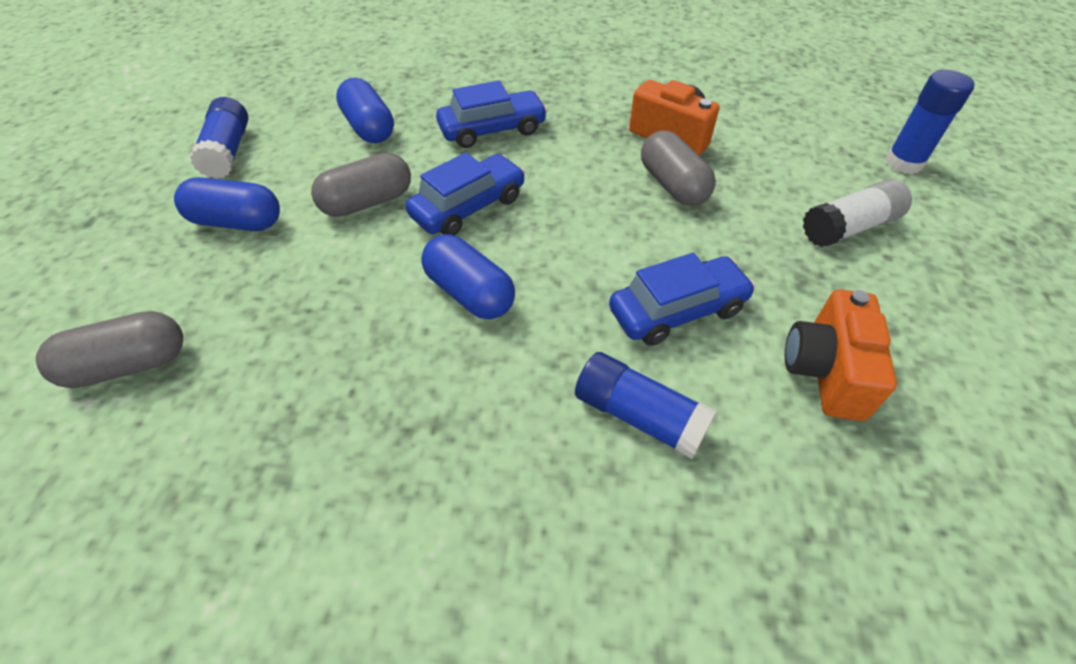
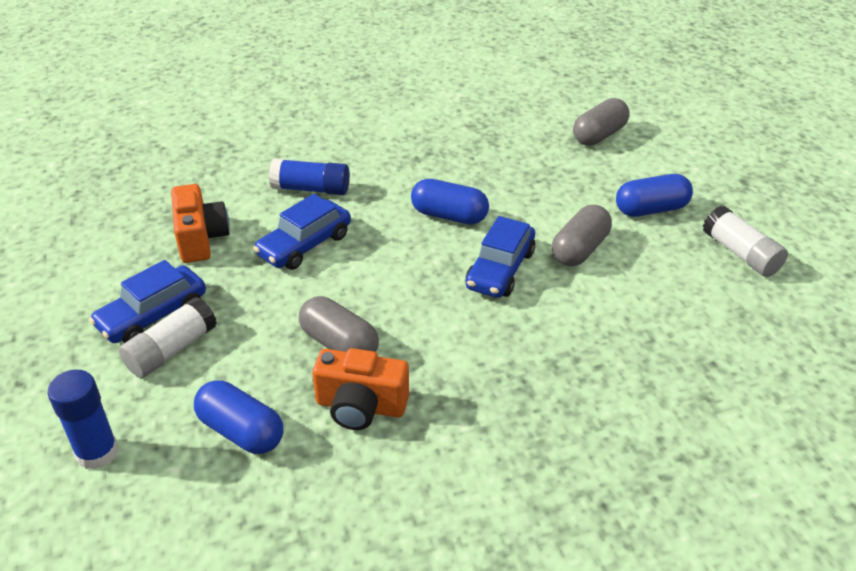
camera: 155 degrees right, 10 degrees down
(228, 151) = (740, 253): blue glue stick -> white glue stick
(369, 128) = (660, 314): blue capsule -> blue capsule (241, 431)
(492, 130) = (545, 351): blue car -> blue car (153, 315)

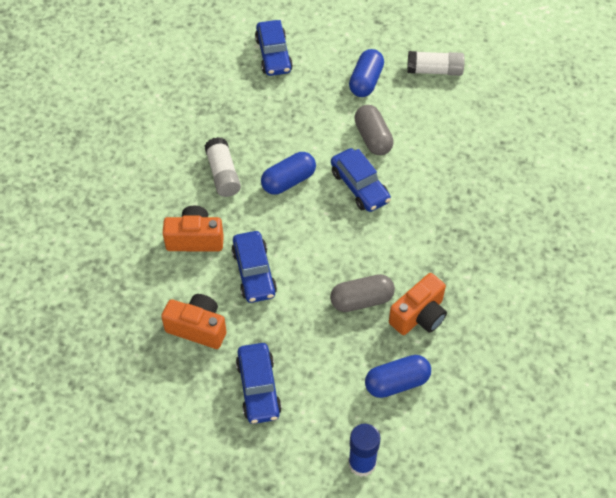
camera: 55 degrees left, 15 degrees up
(171, 350) = (300, 390): white glue stick -> white glue stick (223, 174)
(311, 189) = (195, 239): blue glue stick -> orange camera
(599, 135) = (273, 55): grey capsule -> blue car

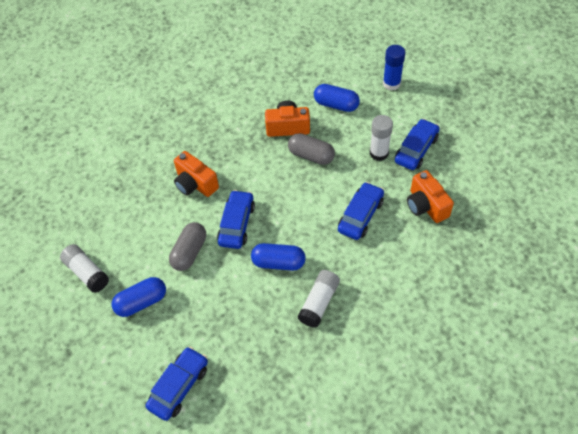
camera: 135 degrees left, 0 degrees up
(195, 239) = (381, 266): orange camera -> orange camera (195, 184)
(295, 354) = (379, 153): none -> white glue stick

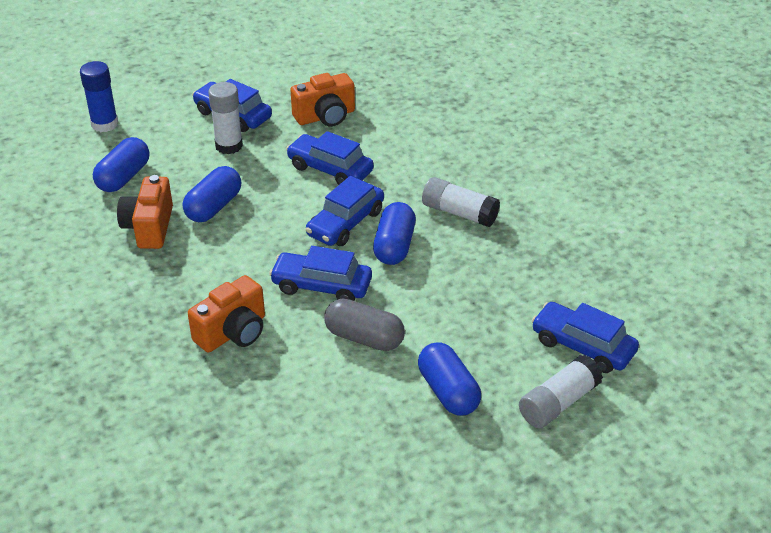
camera: 90 degrees left, 15 degrees down
(87, 273) = (387, 466): white glue stick -> white glue stick (558, 403)
(301, 231) = (345, 223): none -> blue car
(311, 156) = (214, 207): grey capsule -> blue capsule

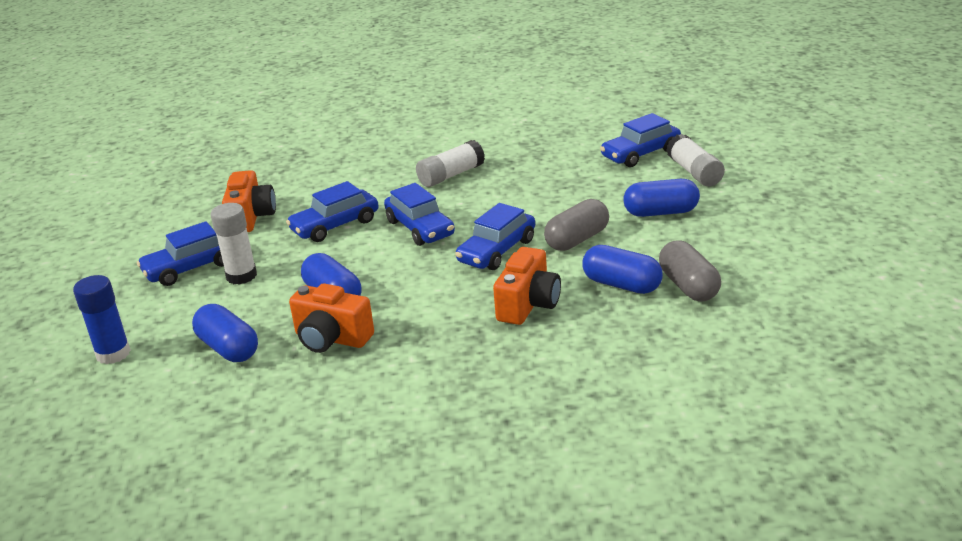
camera: 65 degrees left, 10 degrees down
(233, 332) = (528, 304): orange camera -> orange camera turned 45 degrees clockwise
(300, 443) = (688, 286): none -> grey capsule
(394, 246) = (470, 210): blue capsule -> blue capsule (622, 284)

